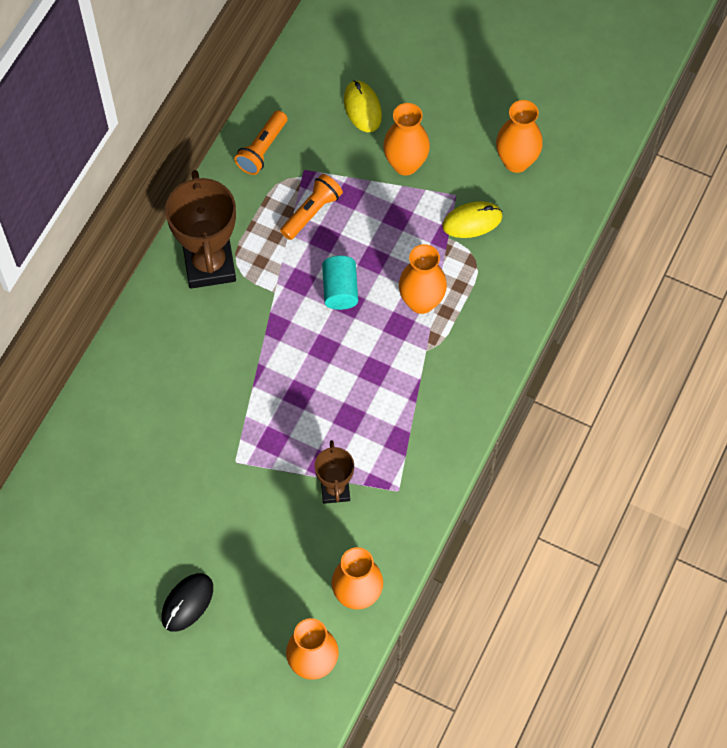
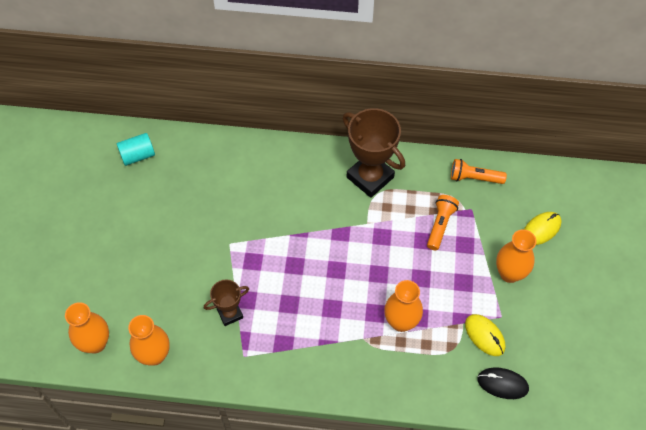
camera: 70 degrees right, 5 degrees down
(187, 603) = (118, 250): black mouse -> black mouse (502, 384)
(209, 265) = (370, 177): brown trophy -> brown trophy turned 75 degrees clockwise
(311, 212) = (440, 225): orange flashlight -> orange flashlight turned 90 degrees counterclockwise
(340, 290) = (386, 264): turquoise cylinder -> turquoise cylinder (138, 155)
(516, 161) = (552, 351): orange vase -> none

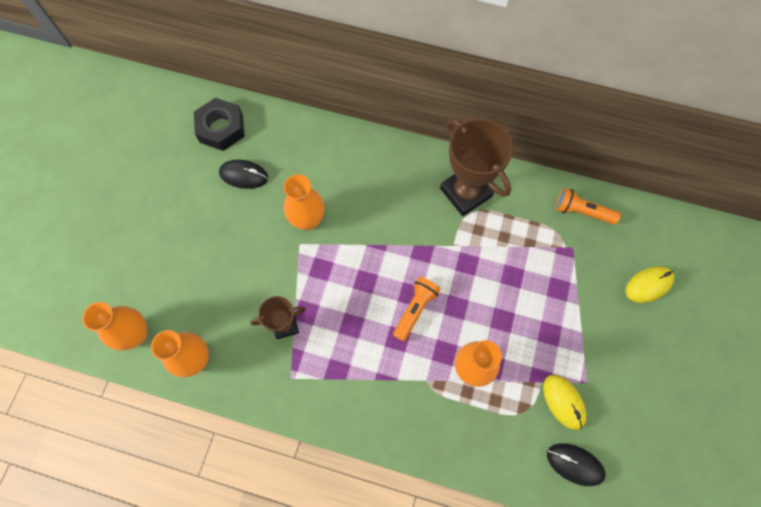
camera: 10 degrees right, 10 degrees up
(138, 155) = (221, 128): turquoise cylinder -> black nut
(167, 193) = (244, 175): none -> black mouse
(440, 225) = (534, 261): orange flashlight -> orange flashlight (415, 309)
(509, 273) = (604, 331): orange vase -> orange vase (308, 220)

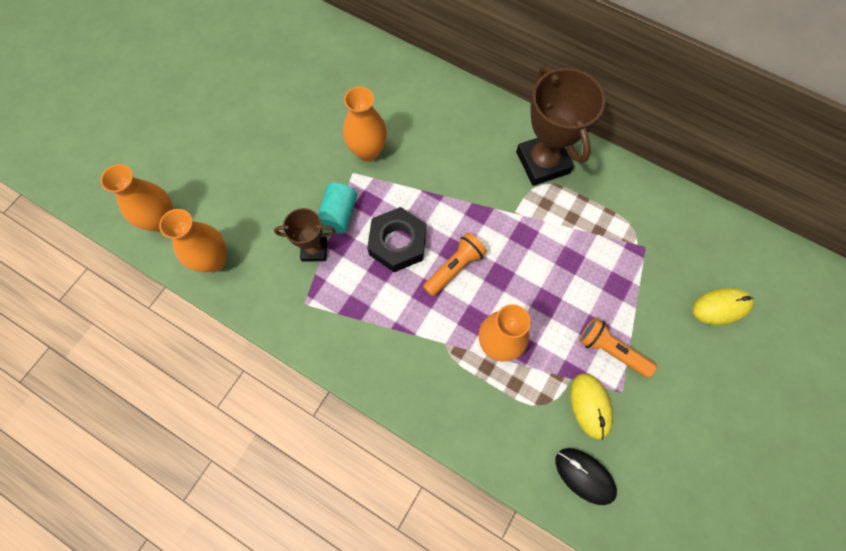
camera: 15 degrees right, 0 degrees up
(221, 128) = (307, 42): black nut -> black nut (397, 243)
(244, 175) = (316, 92): black mouse -> none
(298, 287) = (338, 215): none -> turquoise cylinder
(581, 212) = (665, 212): orange flashlight -> orange flashlight (611, 350)

